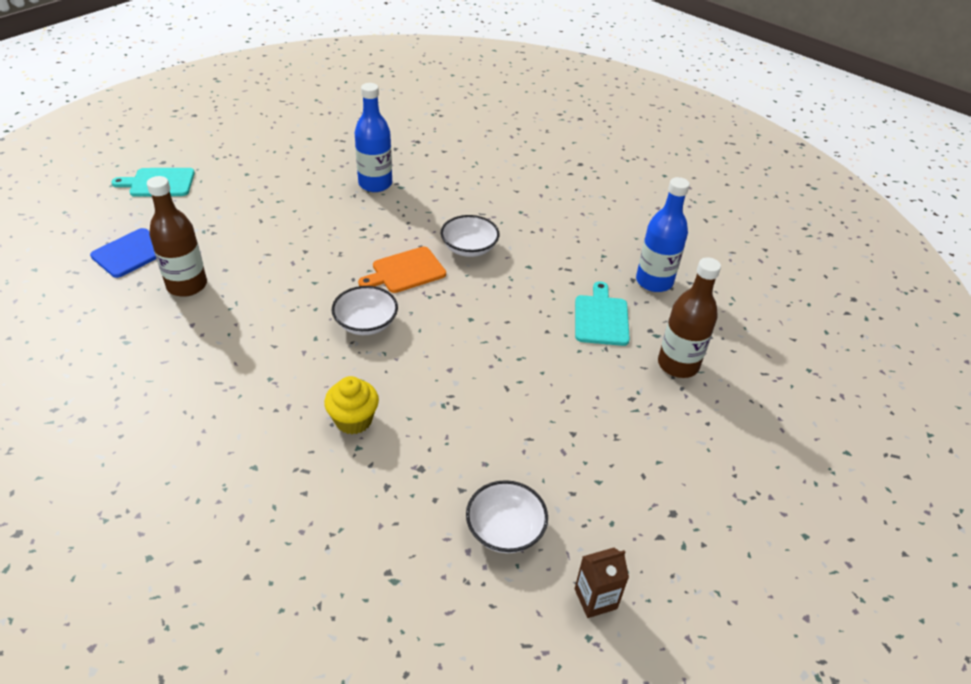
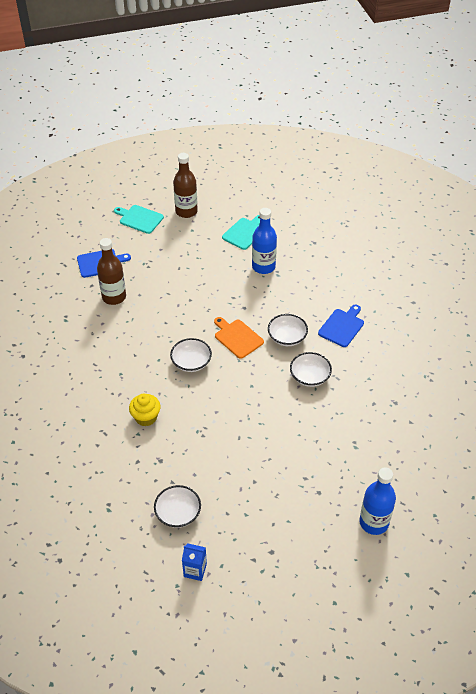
camera: 35 degrees right, 5 degrees up
(405, 271) = (237, 337): orange cutting board -> orange cutting board turned 45 degrees clockwise
(524, 214) = (342, 326): none -> blue cutting board
(534, 280) = (310, 377): none -> white bowl
(595, 599) = (195, 570): brown carton -> blue carton
(601, 318) = (330, 420): turquoise cutting board -> turquoise cutting board (245, 232)
(654, 281) = (386, 411): blue bottle -> blue bottle (374, 522)
(678, 365) = (352, 471): brown bottle -> brown bottle (186, 211)

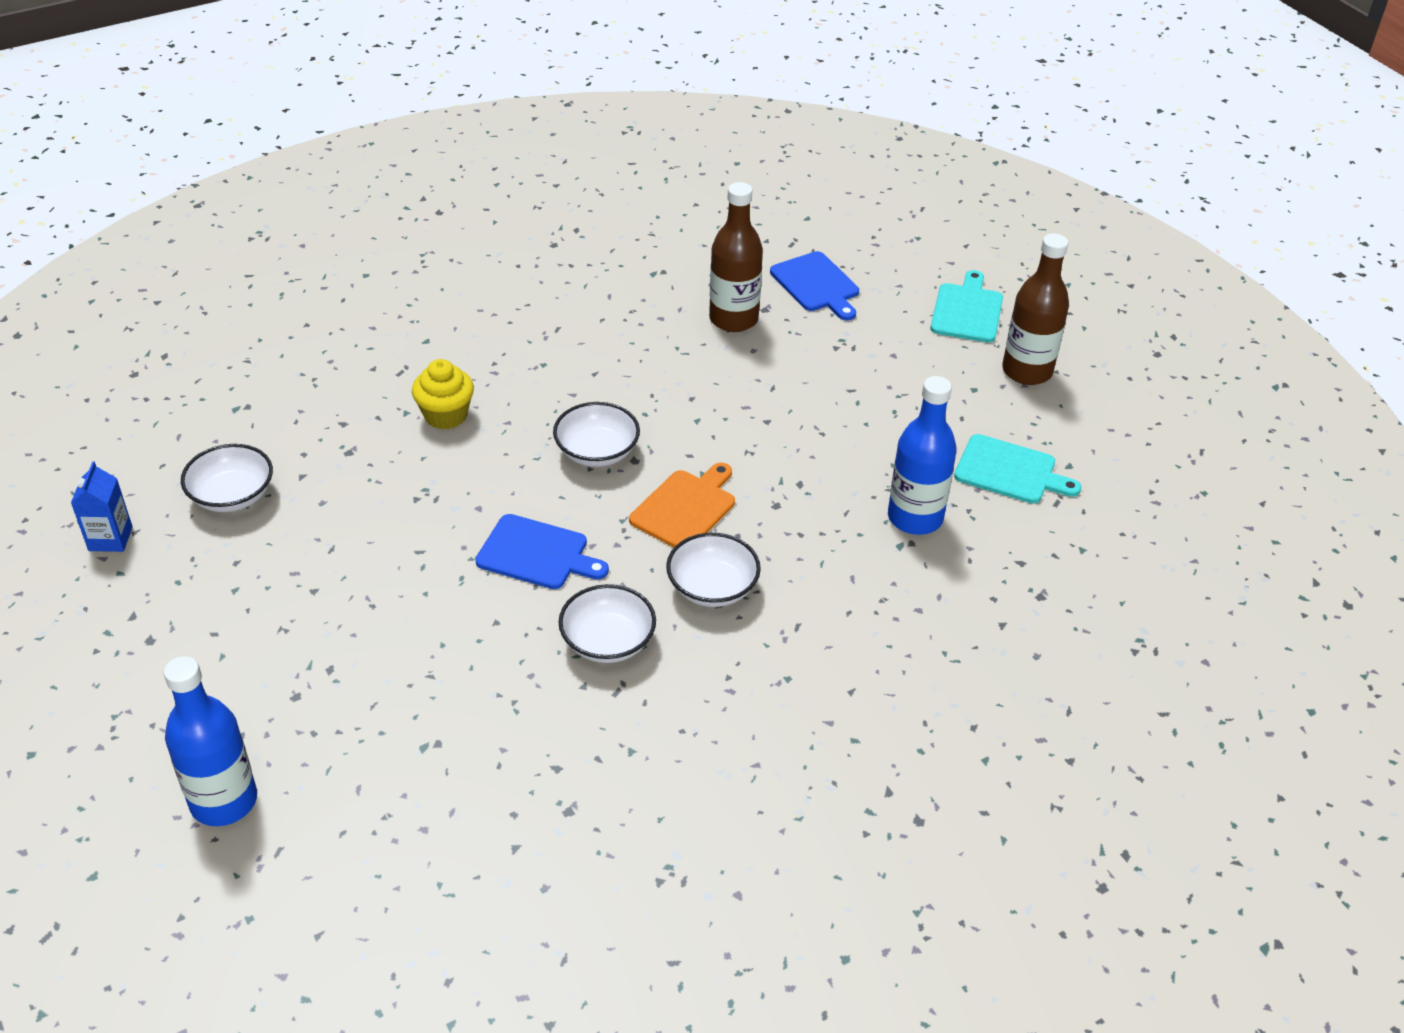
camera: 75 degrees right, 5 degrees down
(342, 326) = (779, 682): blue cutting board -> blue cutting board (537, 554)

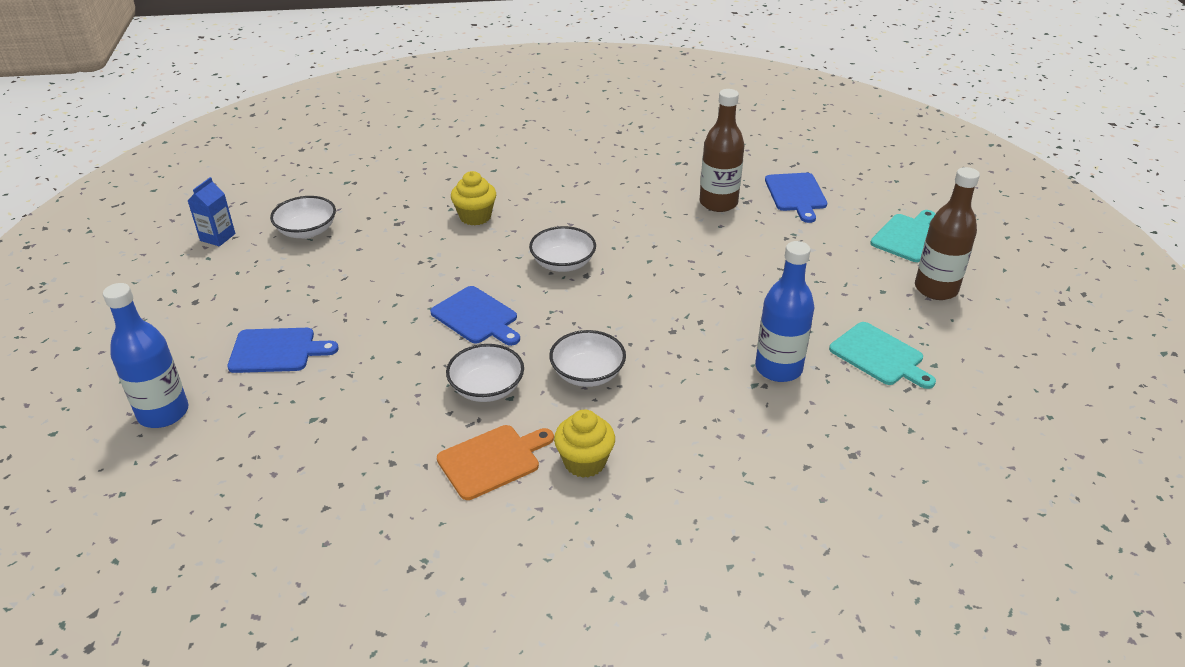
camera: 25 degrees right, 5 degrees down
(313, 674) = (276, 351): none -> blue cutting board
(685, 508) = (602, 315): orange cutting board -> orange cutting board (492, 460)
(772, 695) = (584, 462): none -> yellow cupcake

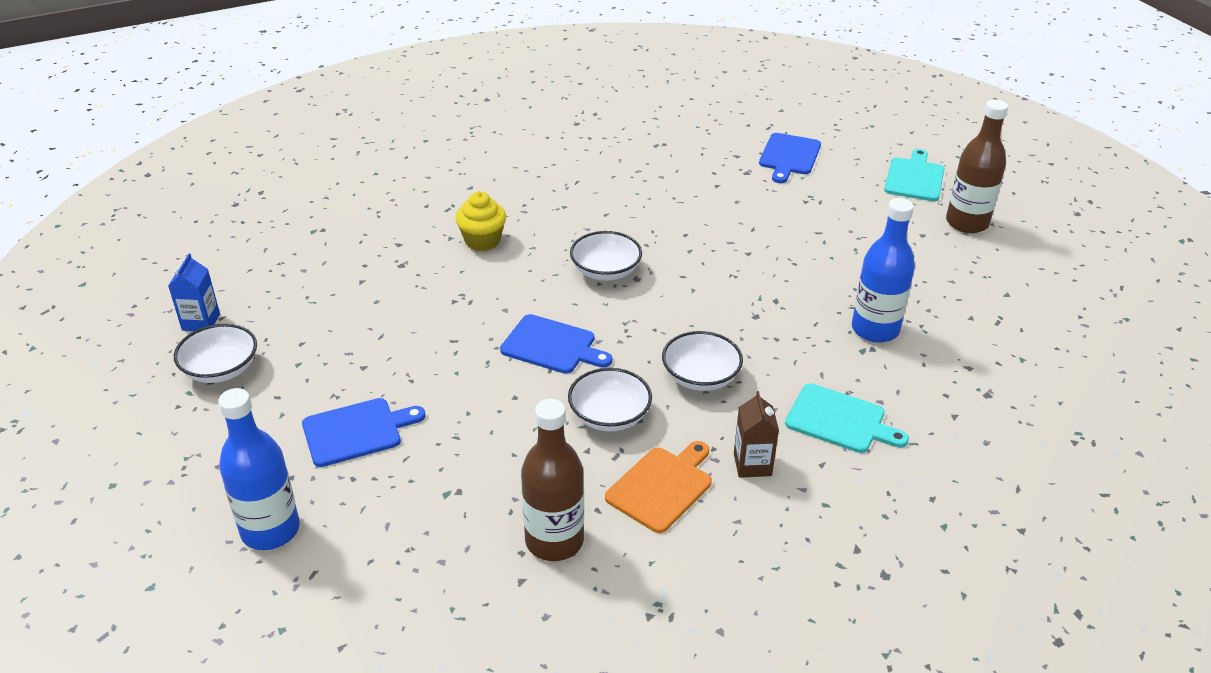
camera: 20 degrees left, 0 degrees up
(307, 231) = (303, 294): white bowl -> white bowl (221, 369)
(584, 462) = (752, 464): yellow cupcake -> brown carton
(718, 203) = (721, 179): brown bottle -> brown bottle (554, 541)
(796, 194) = (789, 156): blue cutting board -> blue cutting board turned 45 degrees clockwise
(879, 356) = (956, 297): turquoise cutting board -> turquoise cutting board (839, 420)

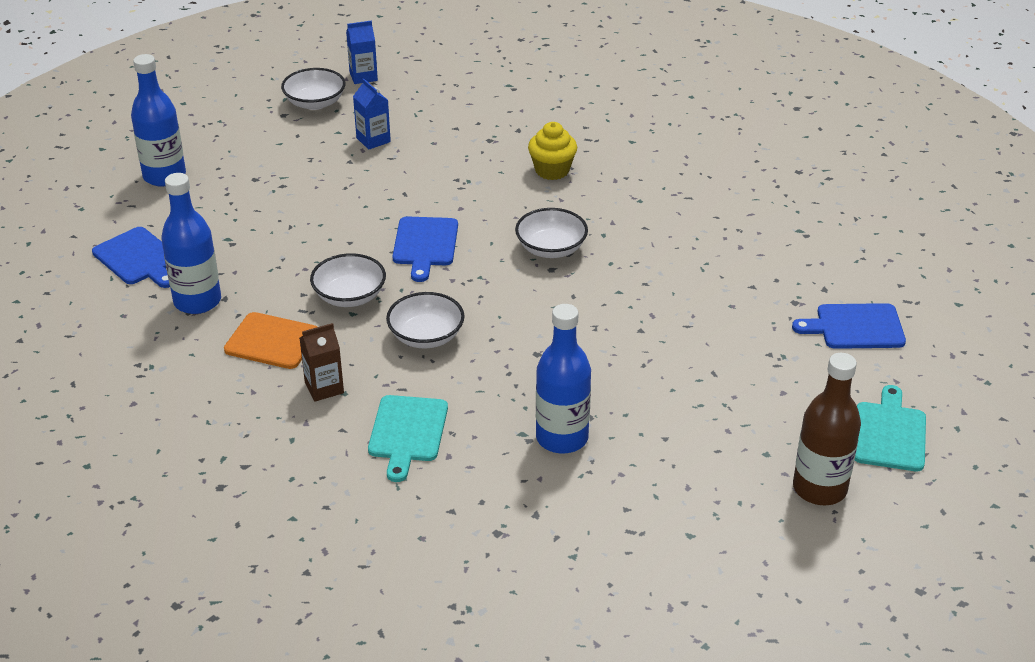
camera: 70 degrees right, 0 degrees up
(336, 341) = (373, 140): none -> blue carton
(356, 431) = (276, 180): blue cutting board -> blue cutting board (138, 258)
(554, 541) = (197, 301): brown bottle -> blue bottle
(914, 178) = (889, 433): turquoise cutting board -> turquoise cutting board turned 75 degrees counterclockwise

